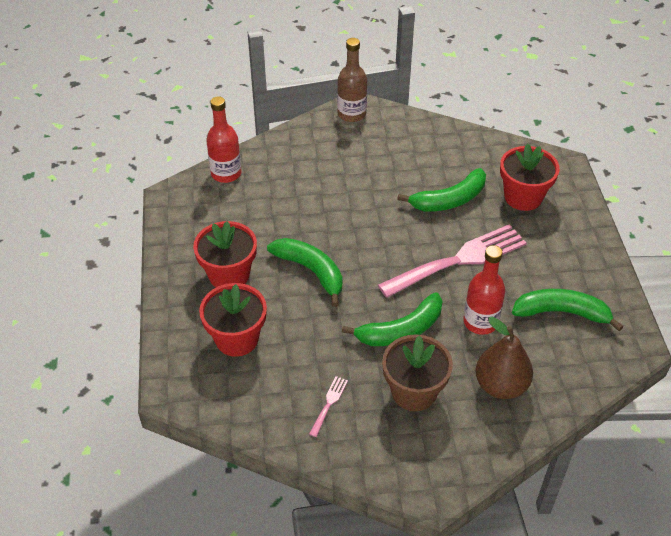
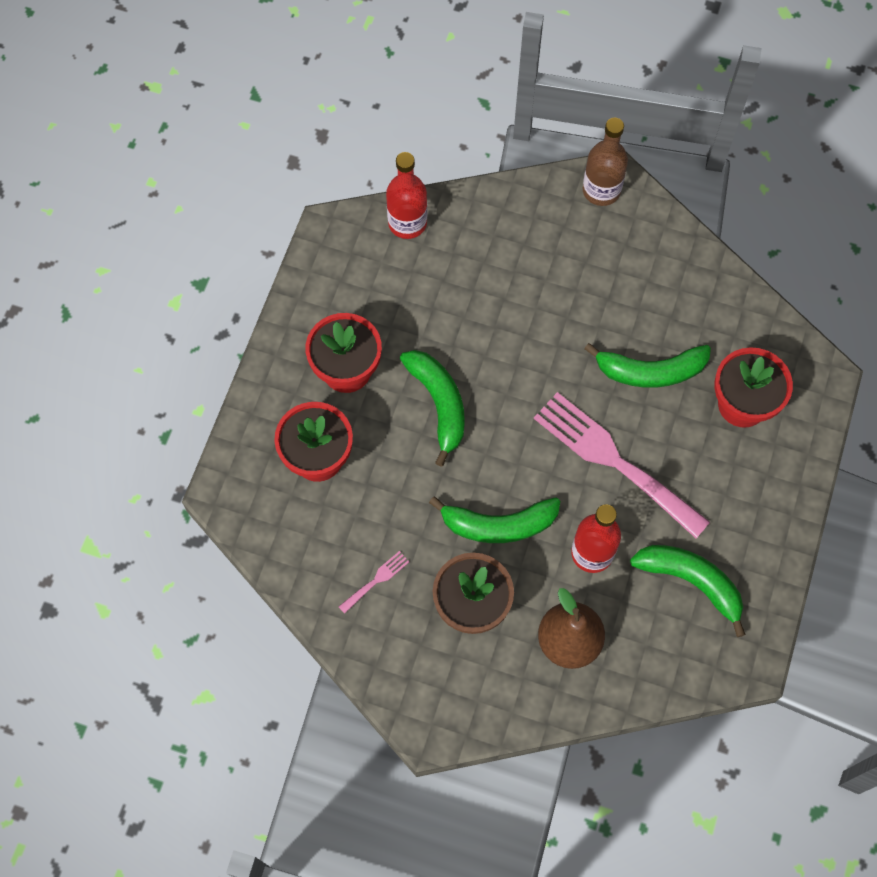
camera: 25 degrees right, 20 degrees up
(458, 260) = (614, 461): pink fork -> pink fork turned 135 degrees counterclockwise

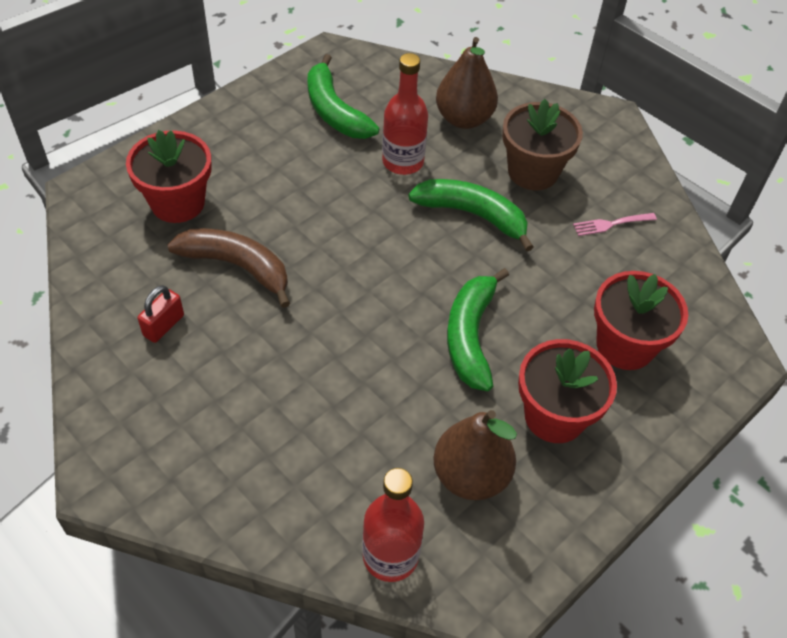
camera: 155 degrees left, 15 degrees down
(384, 297) = (470, 476): none -> brown pear
(601, 190) = (128, 473): brown bottle -> none
(614, 461) = (332, 214): pink fork -> none
(650, 371) = (237, 267): green banana -> brown banana
(663, 296) = (163, 325): none -> red padlock

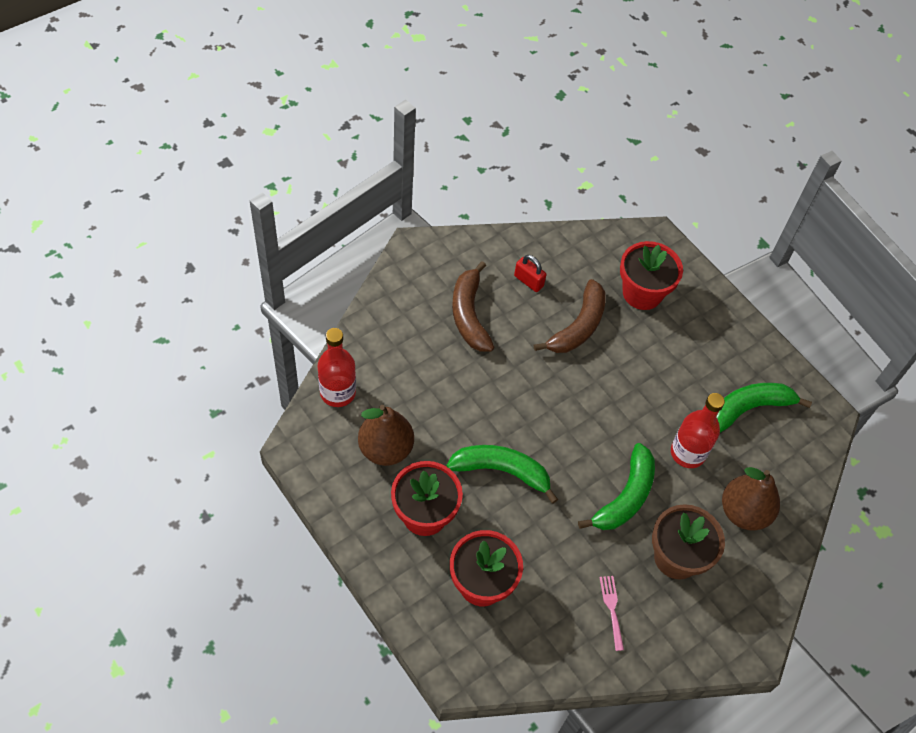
camera: 95 degrees right, 5 degrees up
(228, 393) = (469, 314): none -> brown banana

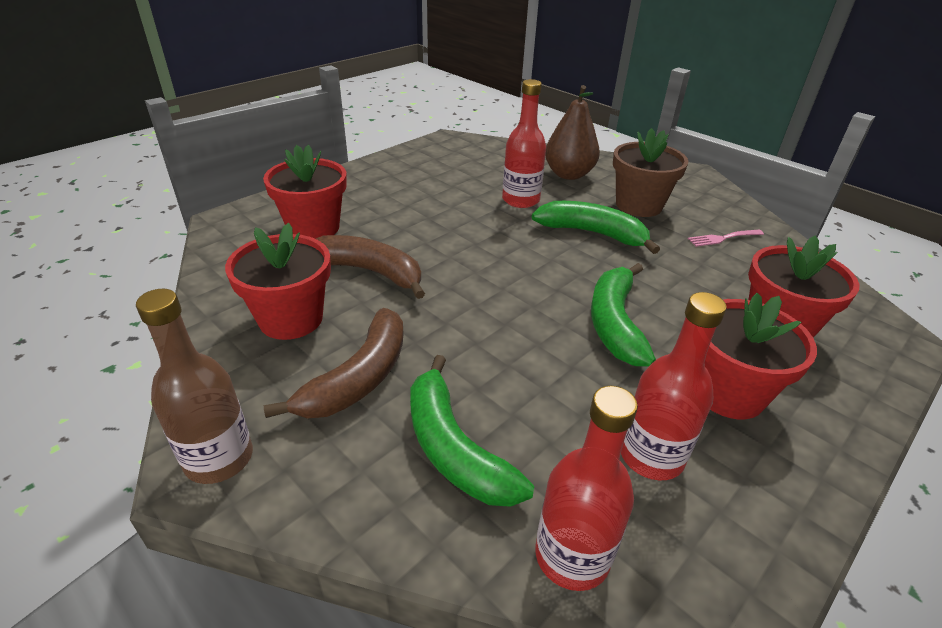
camera: 95 degrees left, 20 degrees down
(385, 449) = (651, 456): brown pear -> red bottle
(422, 255) = (219, 458): none -> brown bottle
(469, 314) = (358, 378): brown banana -> brown banana turned 45 degrees counterclockwise
(528, 281) = (291, 319): red padlock -> red flower pot
(749, 409) = (456, 170): green banana -> green banana (454, 447)

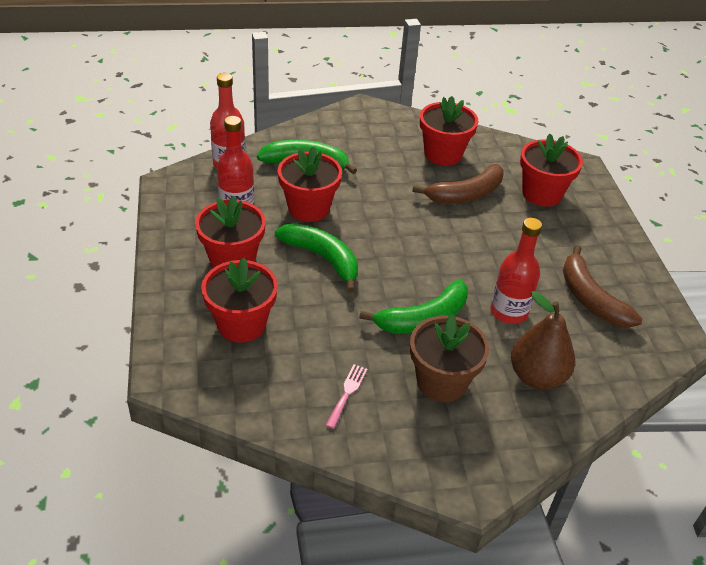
camera: 125 degrees right, 5 degrees up
(219, 458) = (365, 112): brown bottle -> none
(358, 378) = (375, 156): brown banana -> brown banana (590, 298)
(552, 381) = (308, 208): none -> red flower pot

